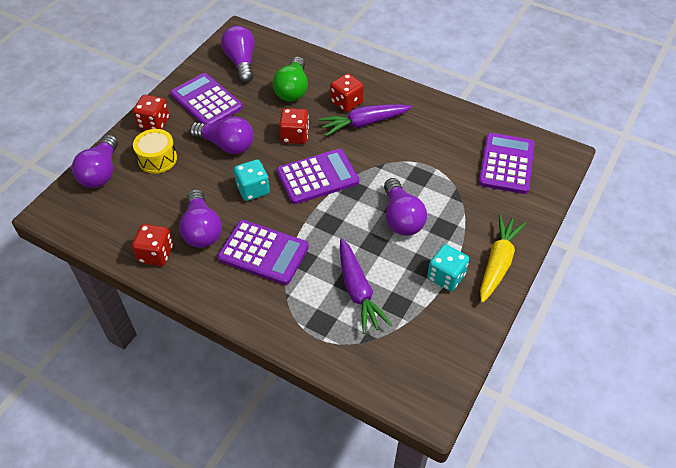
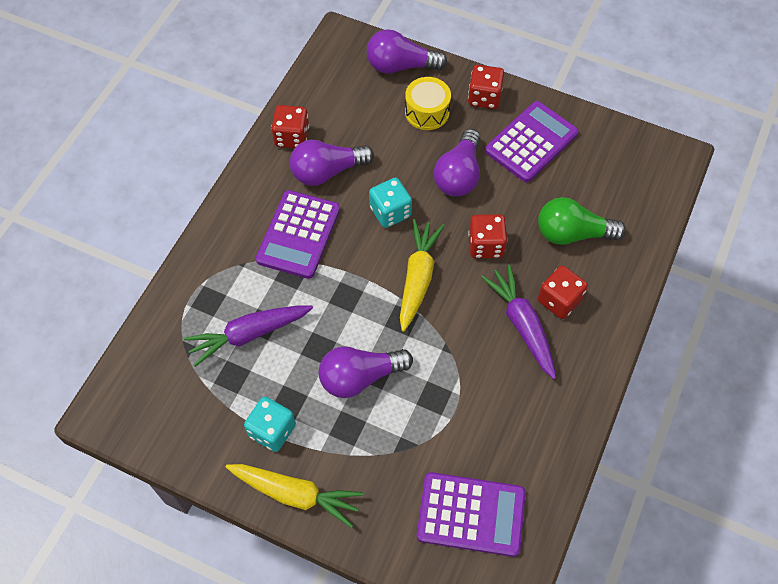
camera: 85 degrees right, 10 degrees up
(241, 62) = (613, 168): purple light bulb -> none
(317, 177) = (418, 278): purple calculator -> yellow carrot

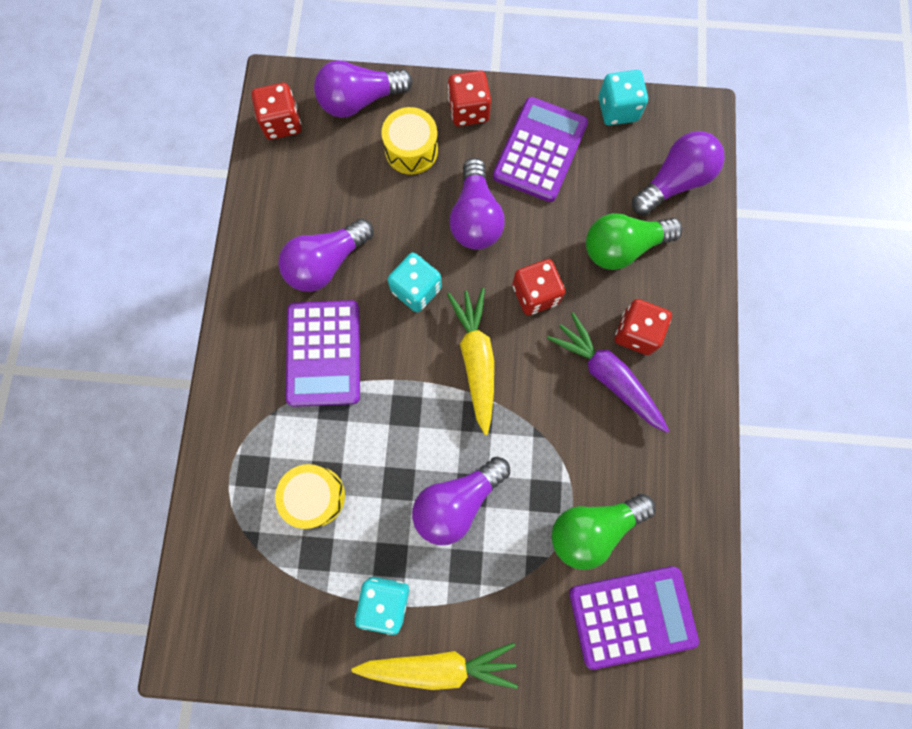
camera: 20 degrees left, 15 degrees up
(249, 335) = (315, 496): purple carrot -> yellow drum
(292, 137) = (269, 233): red dice -> red dice (282, 123)
(464, 435) = (593, 528): none -> green light bulb
(607, 131) = (617, 110): none -> turquoise dice
(634, 198) = (673, 182): none -> purple light bulb

